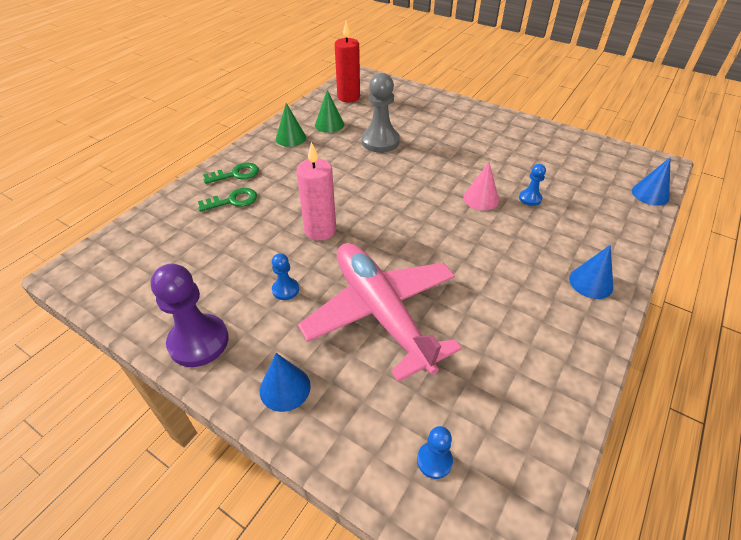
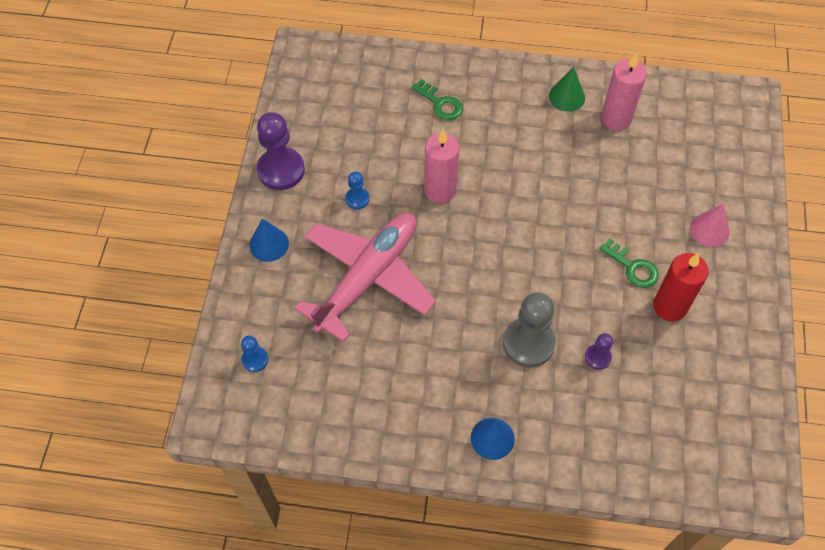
camera: 65 degrees right, 15 degrees up
(236, 174) = (478, 84): green key -> green key (632, 267)
(329, 124) = (616, 118): green cone -> pink candle
(348, 97) = (688, 110): red candle -> red candle (669, 306)
(380, 141) = (614, 180): grey pawn -> grey pawn (528, 343)
(481, 199) = (568, 310): pink cone -> pink cone (709, 230)
(530, 198) = (597, 357): blue pawn -> purple pawn
(650, 194) = (684, 484): blue cone -> none

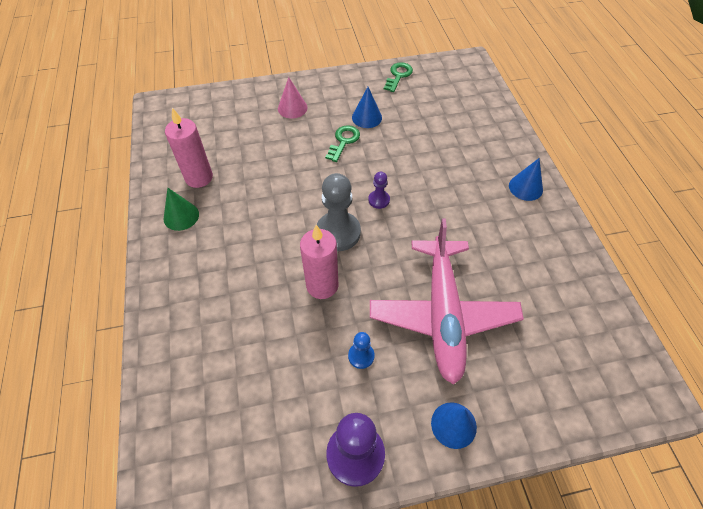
camera: 110 degrees left, 5 degrees down
(255, 359) = (578, 381): blue pawn -> none
(368, 277) = (442, 314): pink plane -> pink plane turned 105 degrees counterclockwise
(440, 103) = (213, 318): green key -> green key (398, 76)
(528, 343) = (439, 185): grey pawn -> grey pawn (338, 232)
(597, 357) = (428, 145): purple pawn -> purple pawn (379, 200)
(669, 306) = (367, 117): red candle -> blue cone

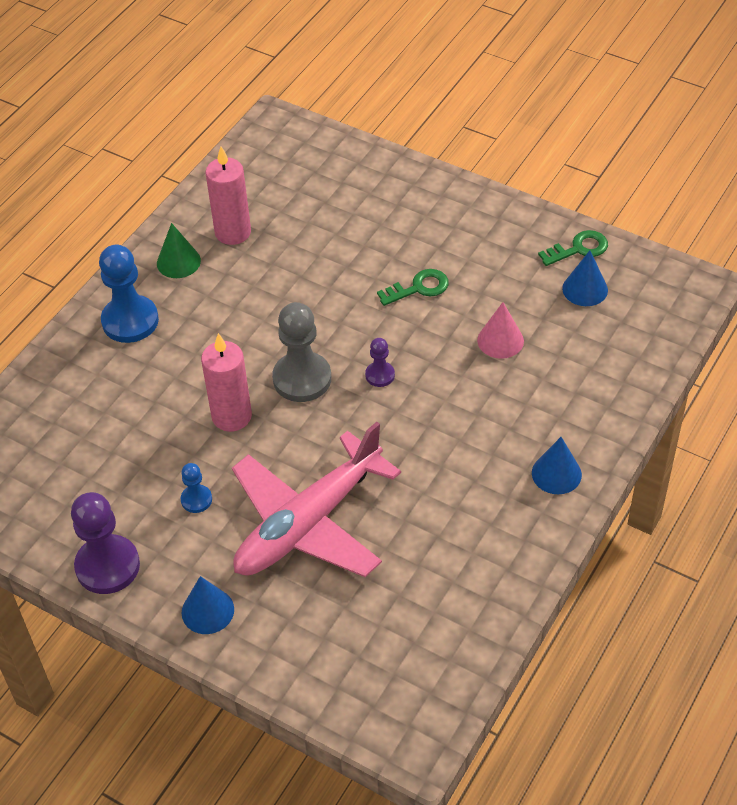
camera: 45 degrees right, 5 degrees down
(187, 274) = (130, 321): none -> blue pawn
(292, 108) = (408, 213): pink cone -> pink cone (500, 340)
(367, 117) = (477, 277): blue cone -> blue cone (585, 289)

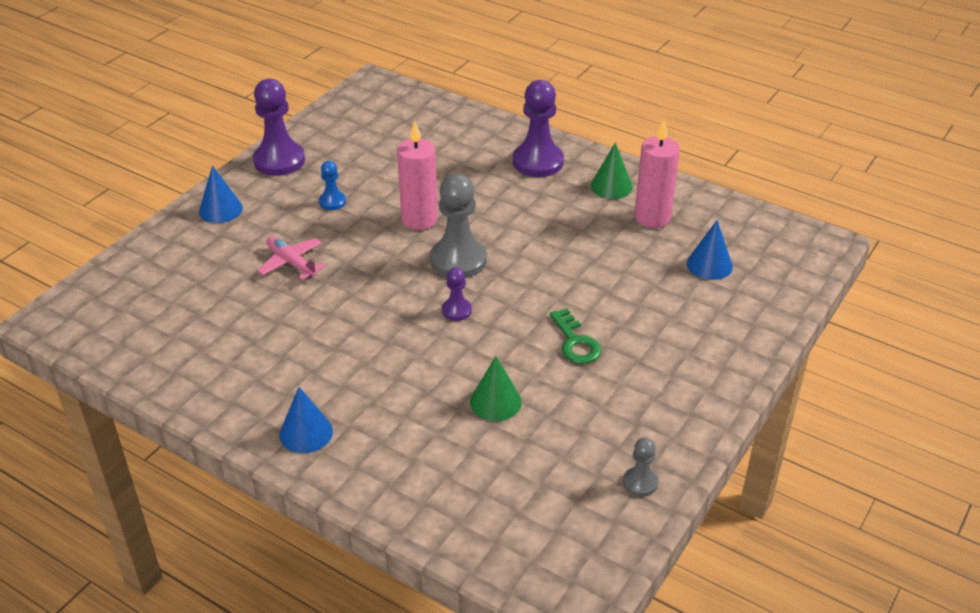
camera: 90 degrees right, 10 degrees down
(130, 321) = (538, 162): blue pawn -> purple pawn
(308, 523) = (291, 263): pink plane -> pink plane, size x0.43
(500, 340) = (495, 402): pink cone -> green cone
(578, 249) = (640, 483): green key -> grey pawn
(585, 289) = (571, 482): blue cone -> blue cone (709, 265)

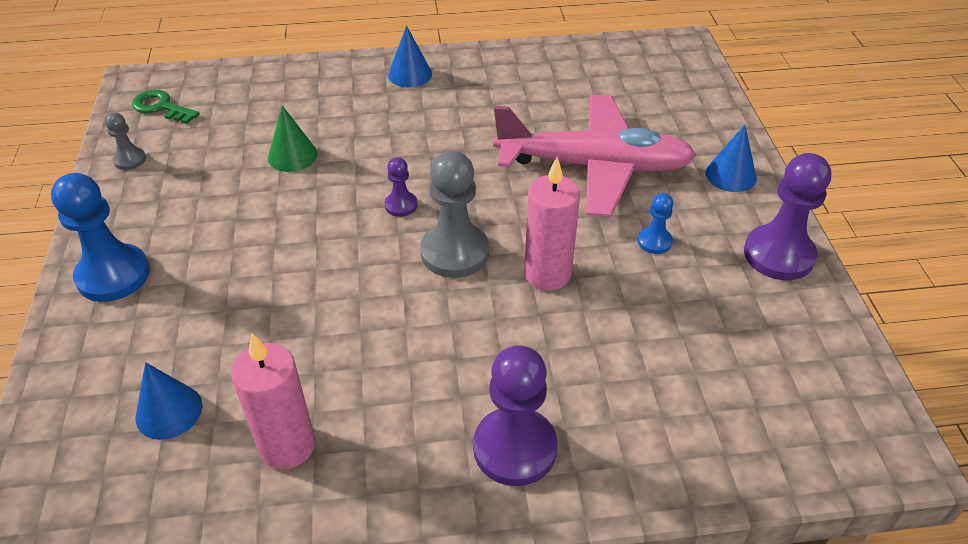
camera: 140 degrees right, 5 degrees up
(291, 263) = (594, 166): pink plane -> pink plane, size x2.30
(575, 342) = (263, 236): green key -> green key (161, 107)
(611, 186) = (381, 469): green cone -> none
(706, 371) = (113, 275): none -> blue pawn

